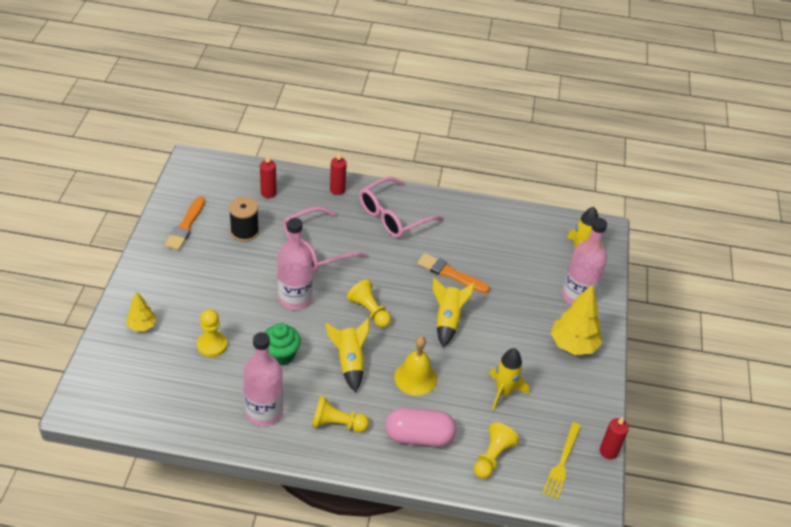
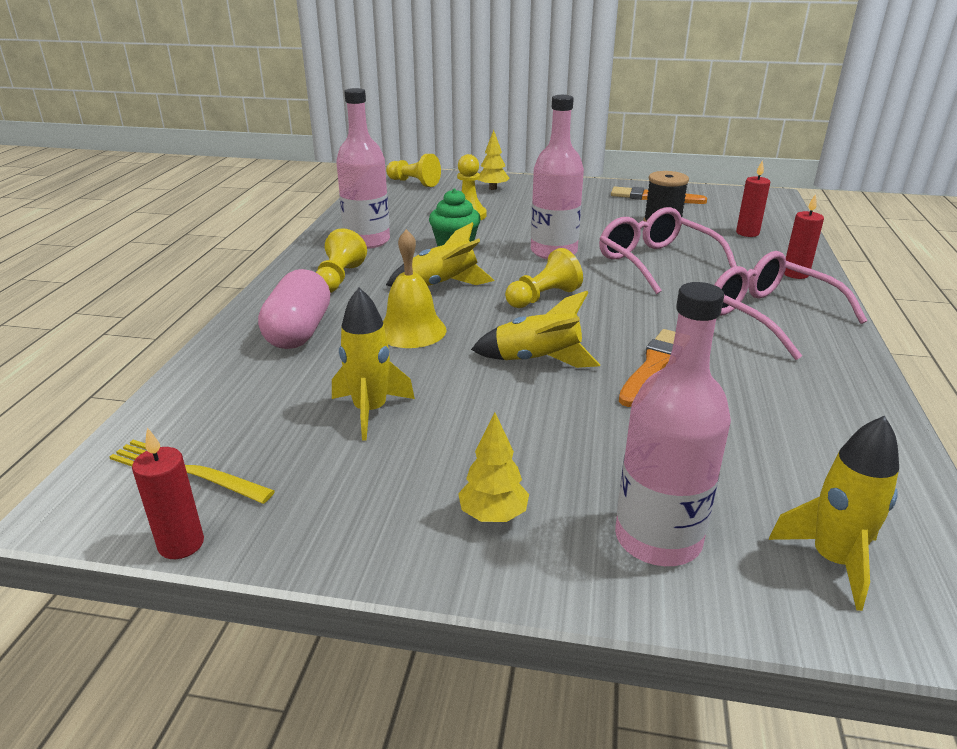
camera: 95 degrees right, 15 degrees down
(492, 457) = (234, 393): yellow pawn -> yellow pawn (414, 183)
(573, 345) = (493, 515): yellow tree -> yellow tree, size x0.57

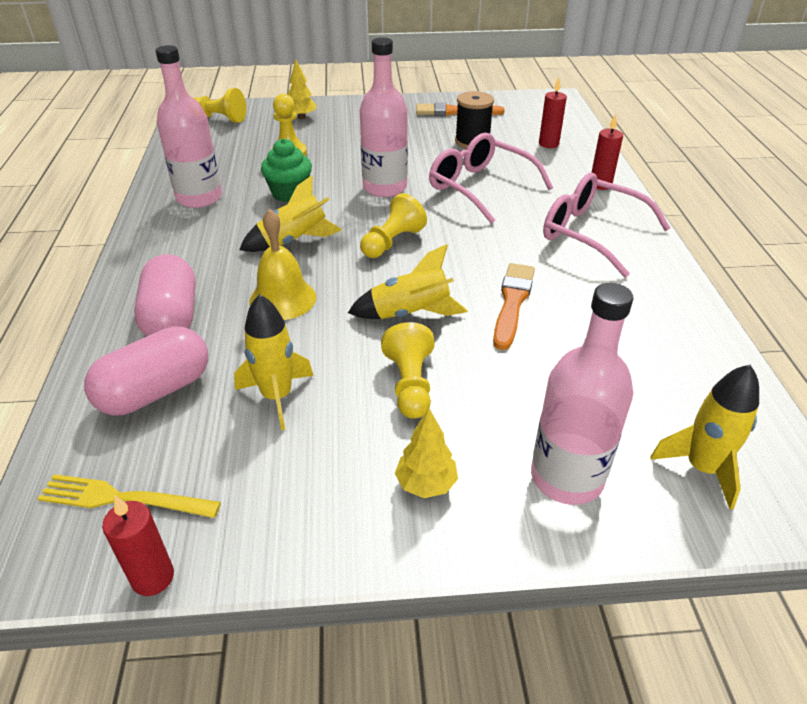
camera: 15 degrees left, 10 degrees up
(256, 388) = (155, 391): none -> pink capsule
(339, 278) = (188, 248): yellow pawn -> yellow pawn (410, 385)

